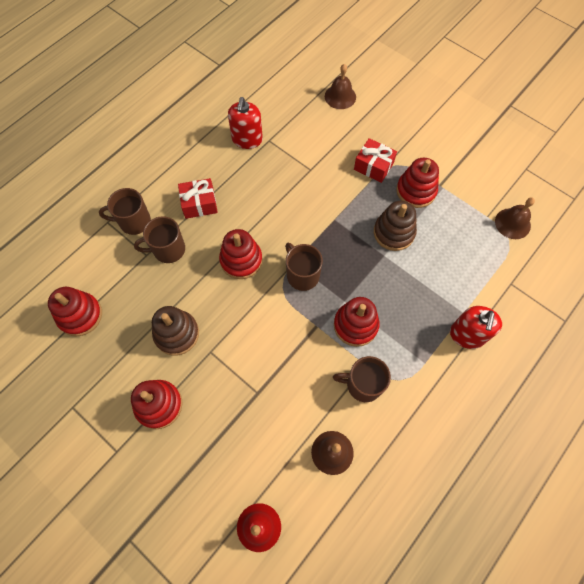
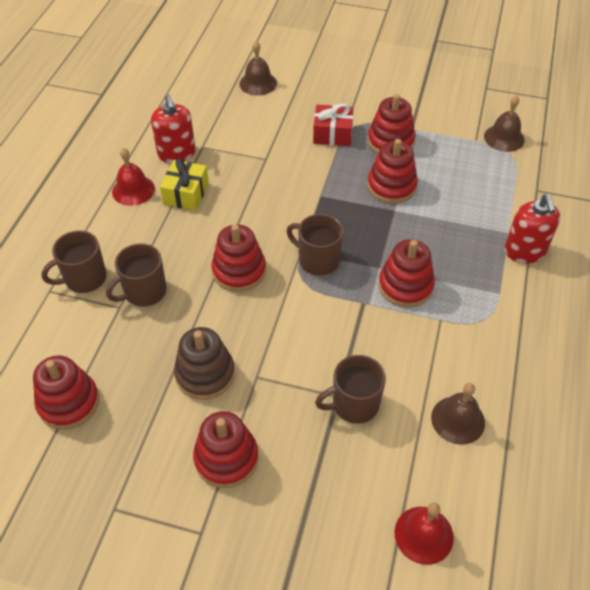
camera: 25 degrees left, 15 degrees down
(199, 204) = (156, 233): red gift -> none
(201, 160) = (133, 190): none -> red bell
(236, 178) = (186, 194): none -> yellow gift
(363, 384) = (449, 339): brown mug -> brown mug (354, 404)
(394, 233) = (391, 186): brown stacking toy -> red stacking toy

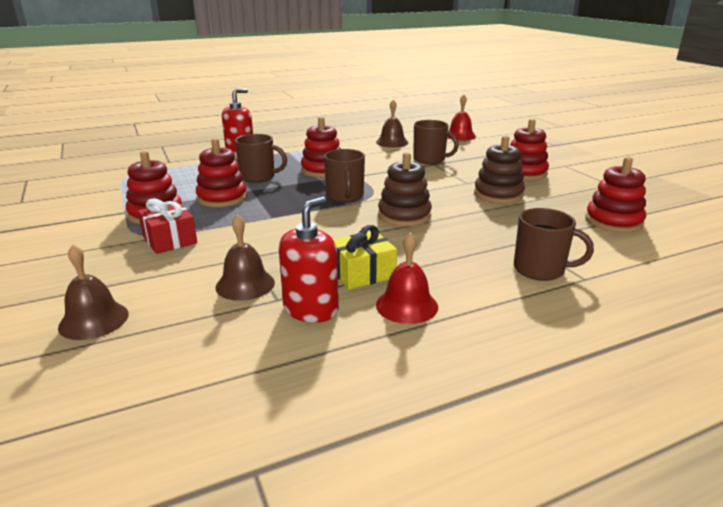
camera: 130 degrees left, 25 degrees down
(144, 292) = (493, 239): brown mug -> brown mug (258, 177)
(239, 271) = (404, 215): red stacking toy -> brown stacking toy
(504, 138) = (107, 181): brown bell -> brown bell (245, 284)

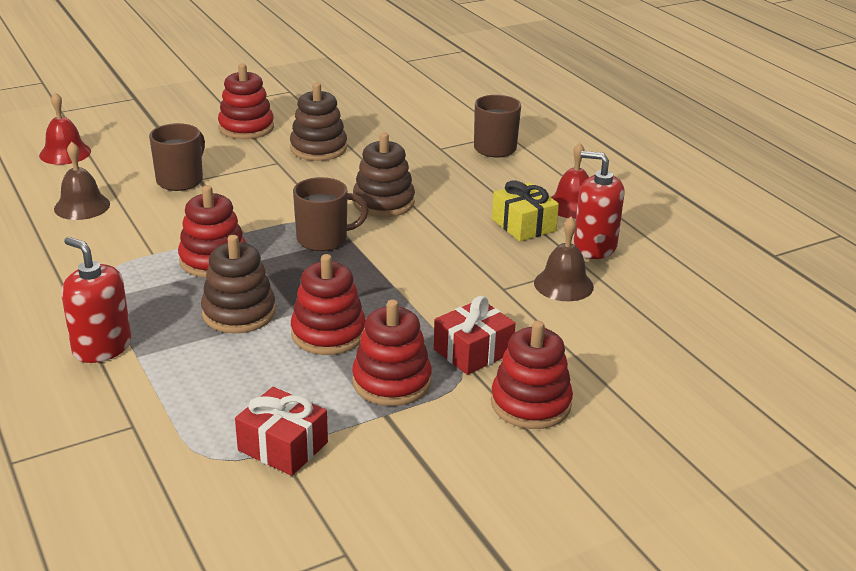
camera: 95 degrees left, 5 degrees up
(94, 320) = (656, 359): brown bell -> none
(121, 188) = (283, 446): none -> red gift
(258, 177) = (239, 313): brown mug -> brown stacking toy
(613, 221) = (390, 106): red stacking toy -> red stacking toy (530, 404)

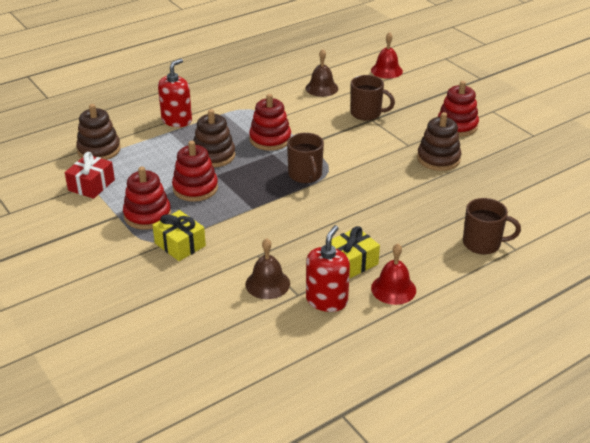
camera: 85 degrees right, 5 degrees up
(383, 202) = (364, 194): brown stacking toy -> brown stacking toy (99, 150)
(473, 351) = (180, 244): red gift -> yellow gift
(530, 404) = (125, 270): red stacking toy -> none

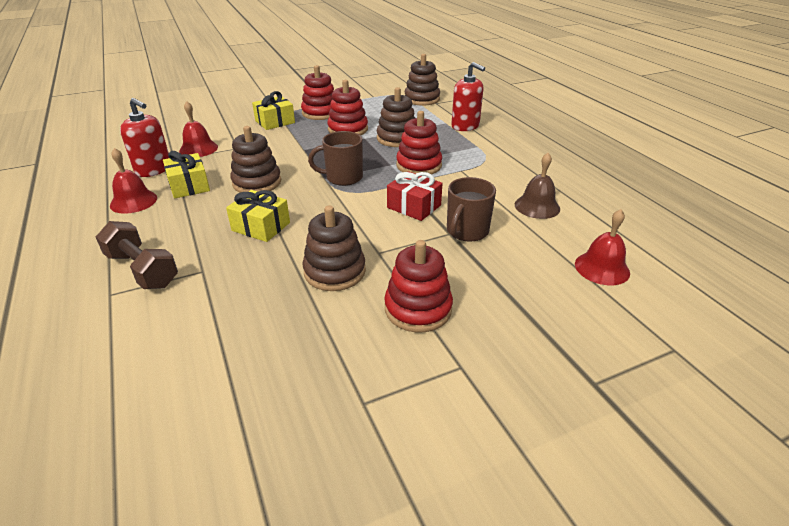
camera: 100 degrees right, 0 degrees up
(91, 185) = (372, 97): red gift -> red gift (414, 206)
(267, 284) = (198, 149): brown bell -> red bell
(331, 221) = (257, 182): none -> brown stacking toy
(400, 202) = (261, 226): none -> yellow gift
(482, 244) = (142, 270): brown mug -> brown dumbbell

